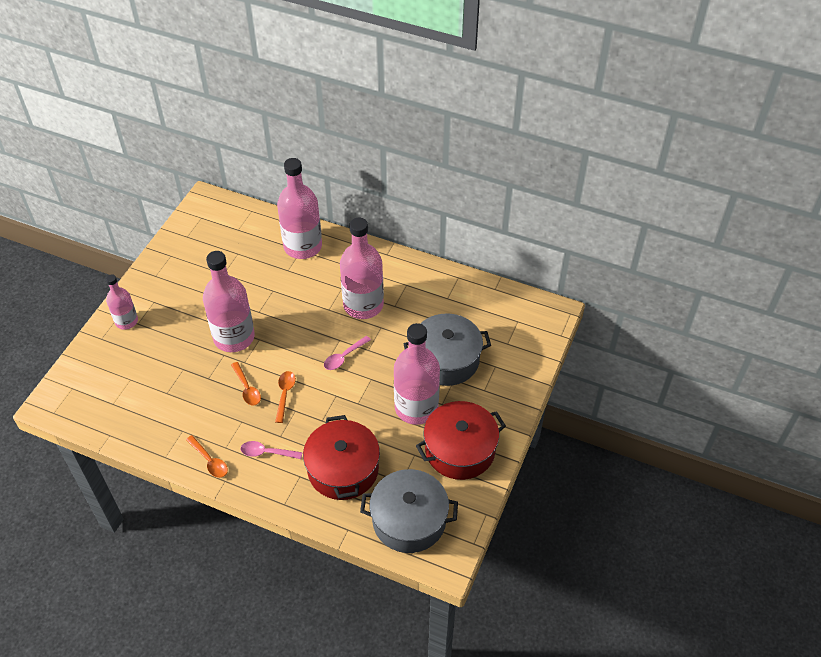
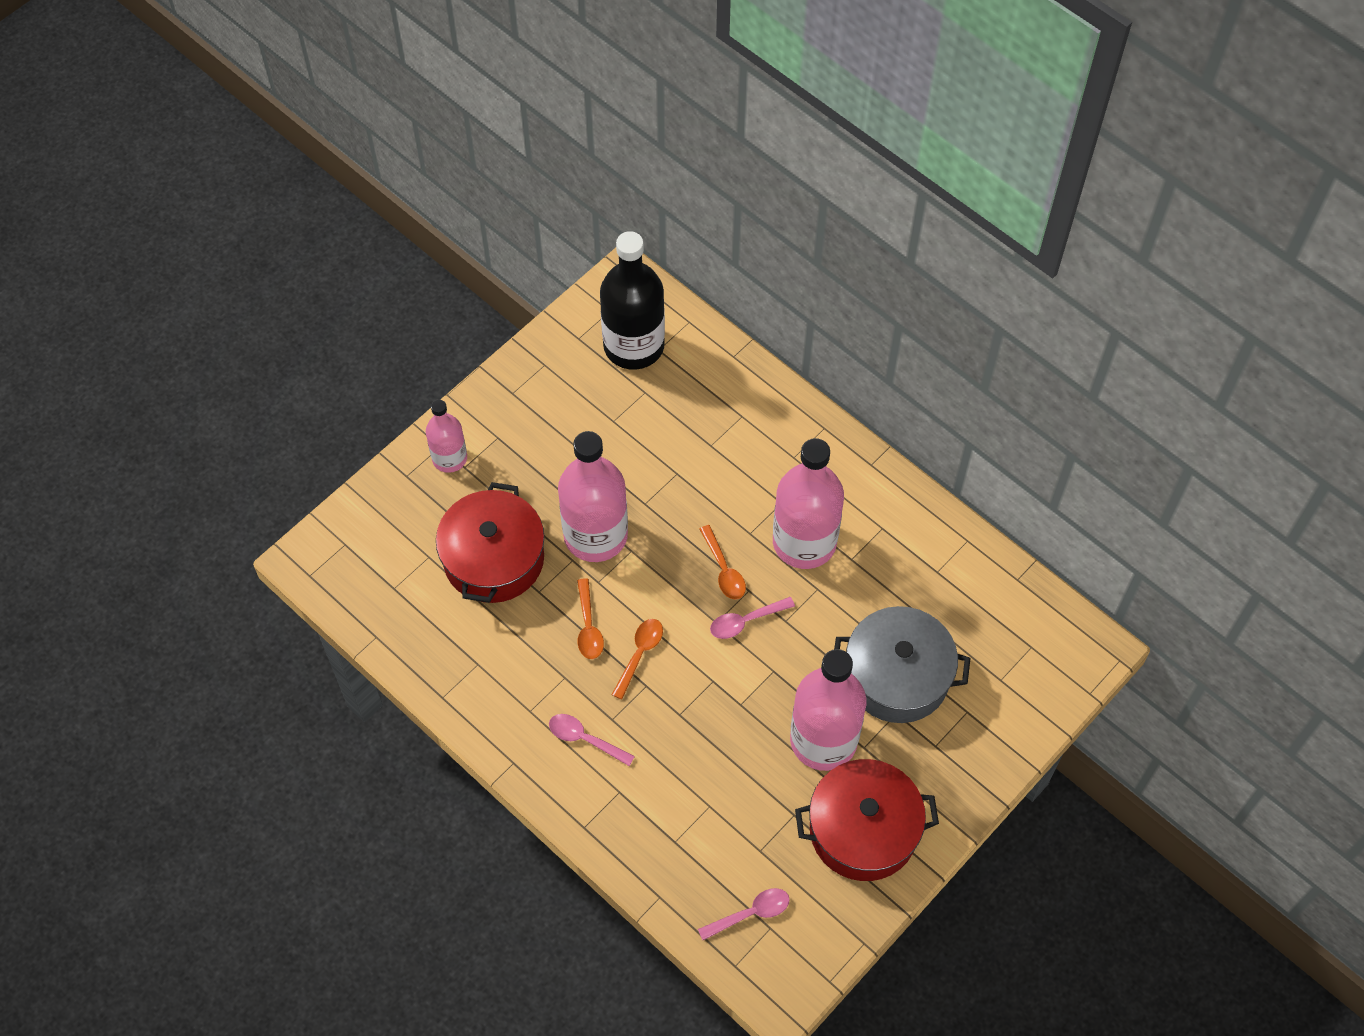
camera: 20 degrees right, 10 degrees up
(209, 461) = (501, 724): orange spoon -> orange spoon (724, 570)
(222, 231) = (634, 346): none -> black bottle
(303, 246) = (746, 410): pink bottle -> none
(343, 469) = (684, 802): red pot -> red pot (494, 559)
(409, 520) = (750, 913): grey pot -> pink spoon

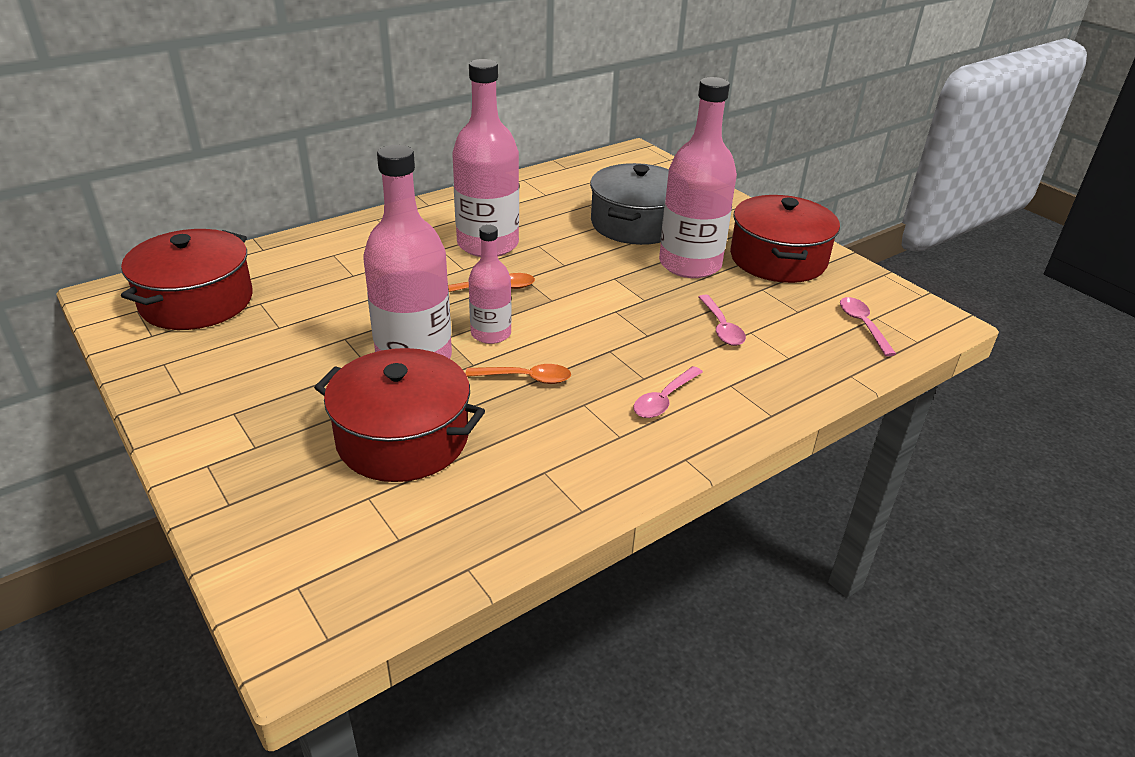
camera: 80 degrees left, 25 degrees down
(449, 458) = (232, 458): pink bottle -> pink bottle (491, 333)
(634, 346) = (197, 301): black bottle -> red pot
(639, 654) = (572, 349): orange spoon -> none
(746, 621) = (557, 284): pink spoon -> pink spoon (721, 327)

